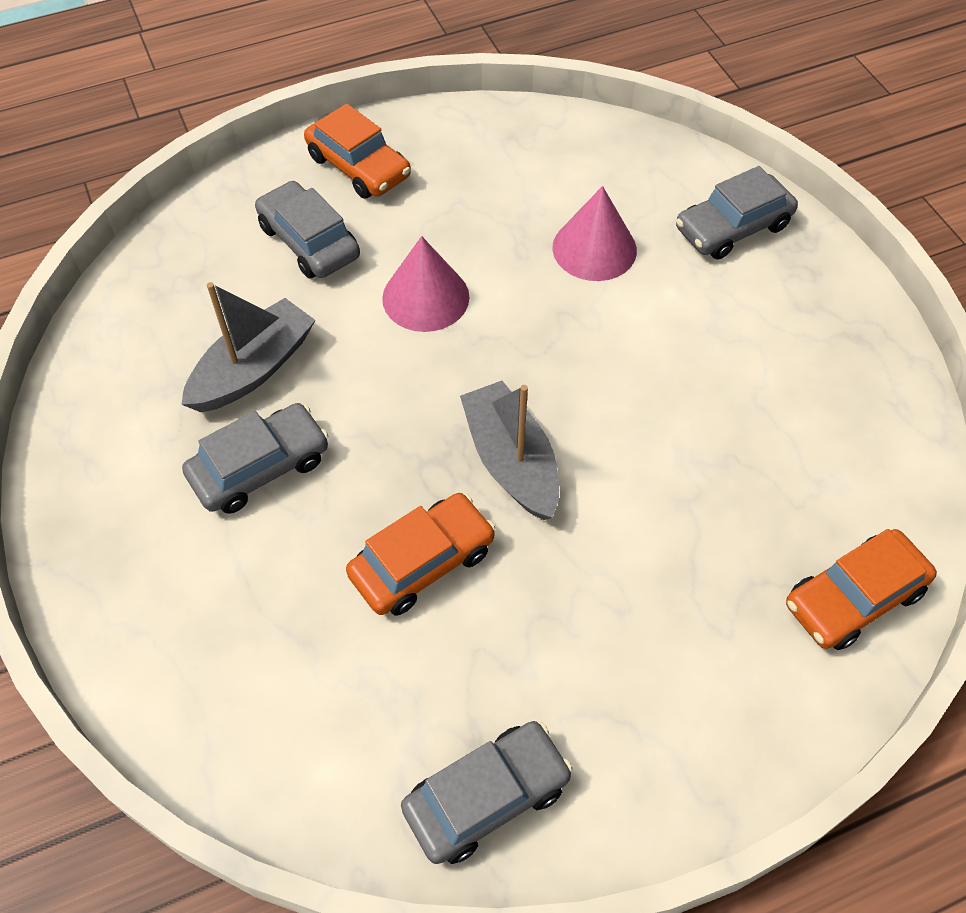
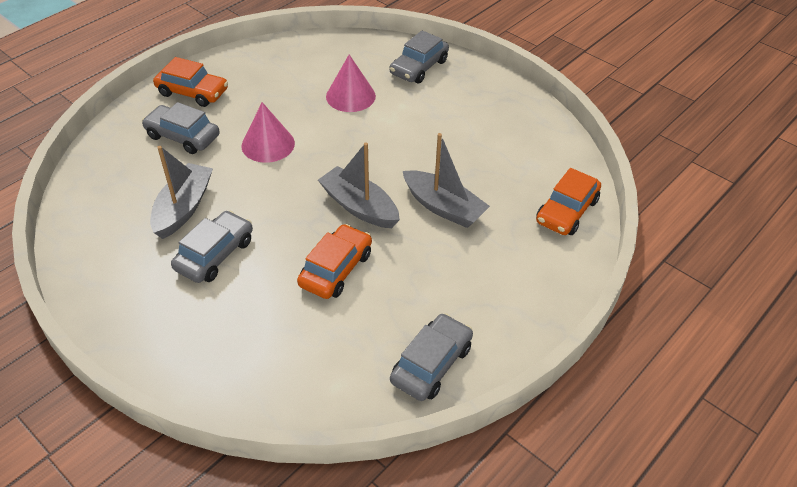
camera: 25 degrees left, 10 degrees down
(645, 512) = (443, 207): none -> grey boat

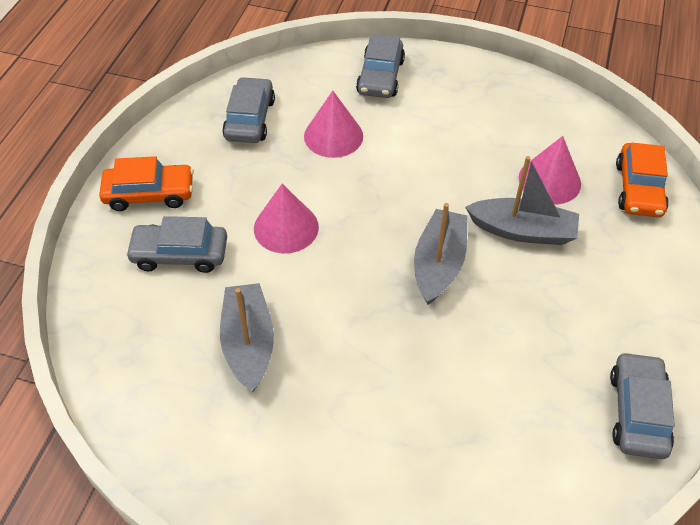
camera: 25 degrees left, 5 degrees up
(215, 254) = (327, 386): grey car -> grey car (250, 119)
(336, 269) = (468, 347): orange car -> none
(359, 207) = (438, 264): grey boat -> grey boat turned 90 degrees clockwise
(495, 180) = (549, 181): none -> pink cone

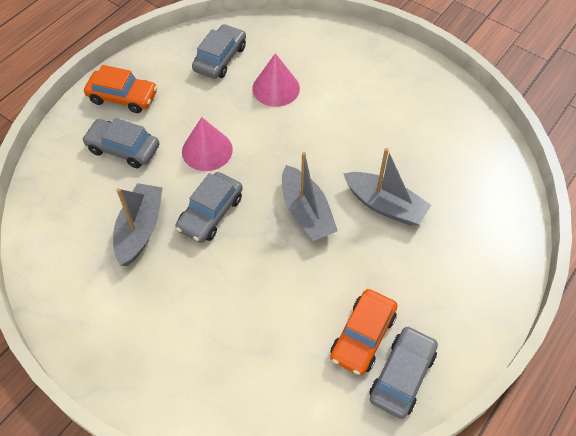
camera: 20 degrees right, 5 degrees up
(380, 77) = (335, 49): grey car -> grey car (210, 213)
(438, 264) = (306, 212): grey boat -> grey boat turned 120 degrees clockwise
(549, 181) = (427, 171): pink cone -> none
(639, 189) = (498, 198): orange car -> orange car (363, 336)

